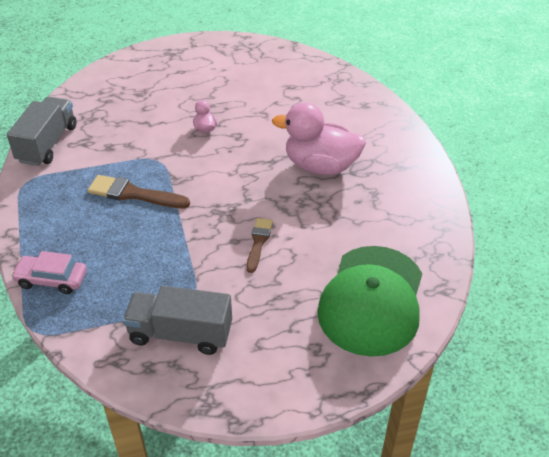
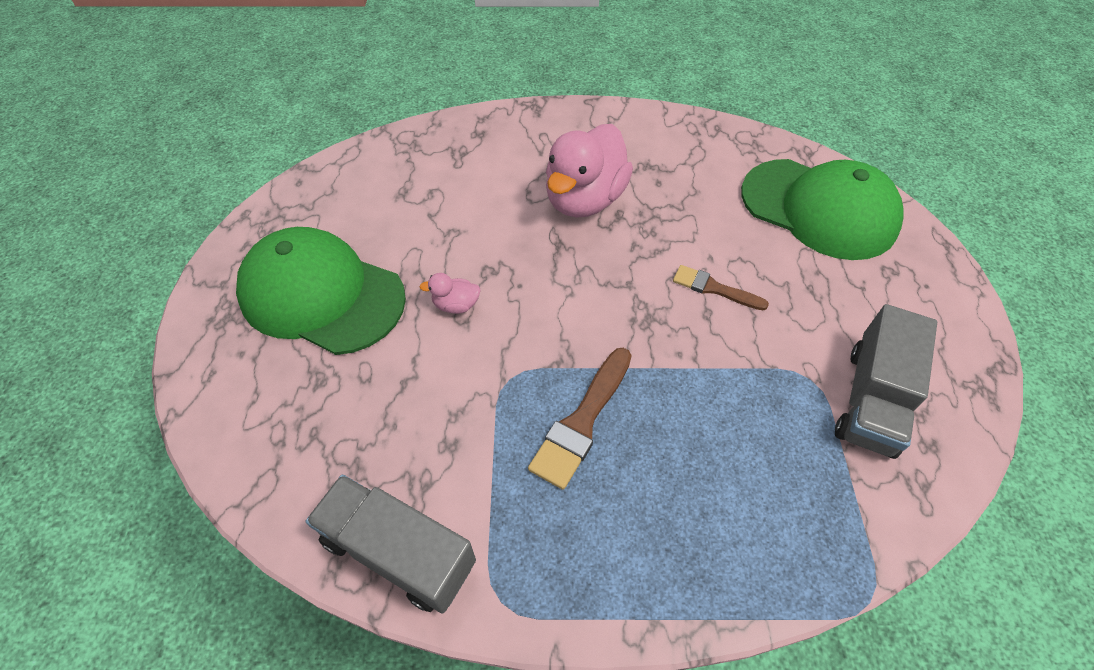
camera: 75 degrees left, 10 degrees up
(51, 279) = (760, 566): pink car -> none
(196, 79) = (322, 295): none -> green cap

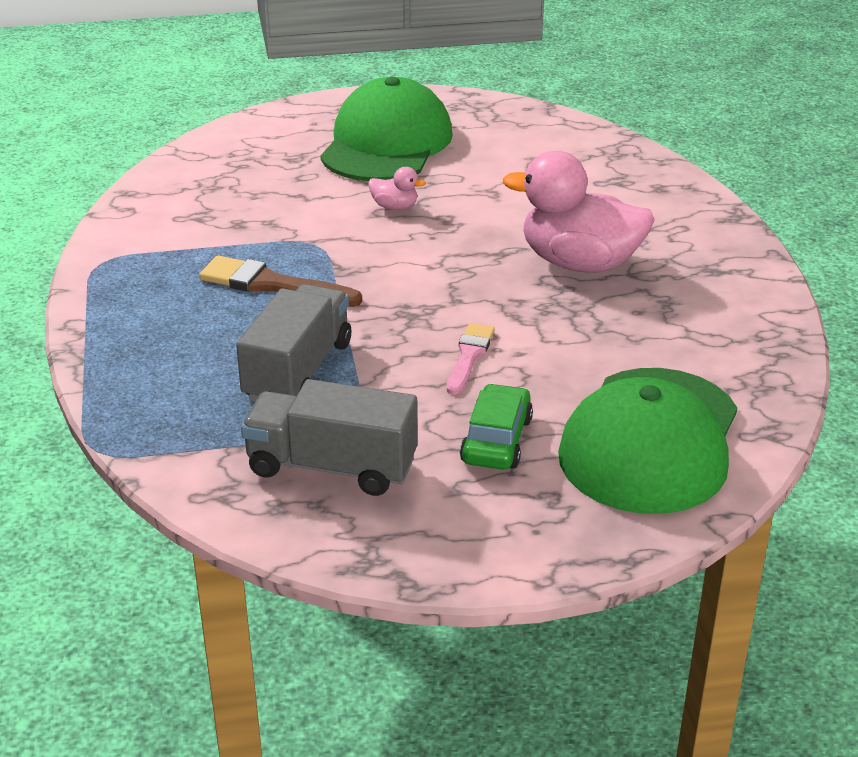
camera: 80 degrees right, 20 degrees down
(399, 552) = (141, 215): grey truck -> grey truck (298, 371)
(456, 305) = (395, 207): pink duck -> pink duck turned 120 degrees clockwise
(714, 288) = (469, 356): brown brush -> pink brush
(825, 290) = (496, 440): none -> green car

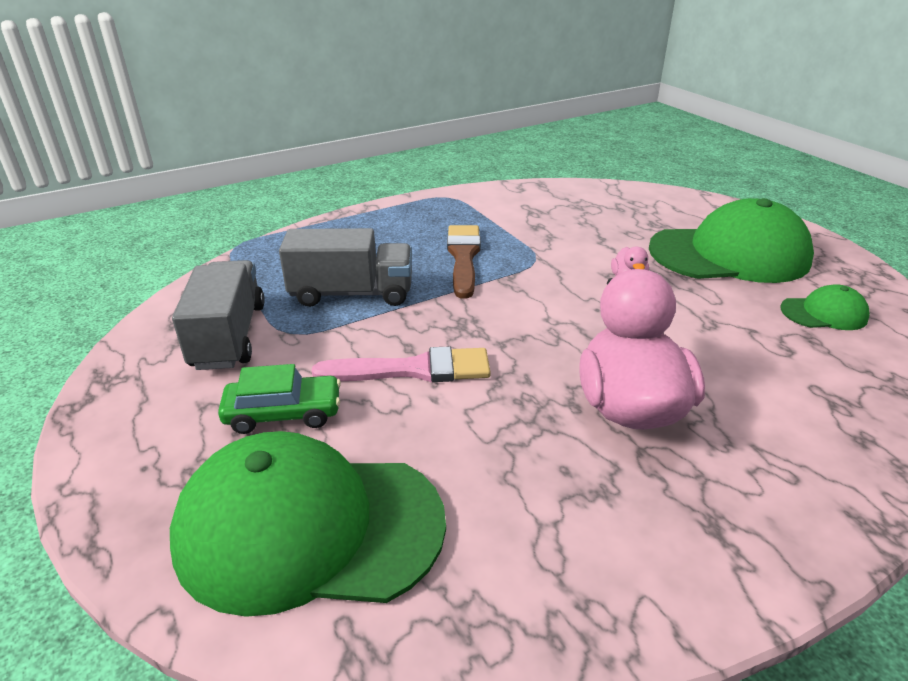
camera: 70 degrees right, 0 degrees up
(469, 356) = (413, 370): pink brush -> pink brush, size x1.55
(509, 141) = (824, 313): none -> green cap

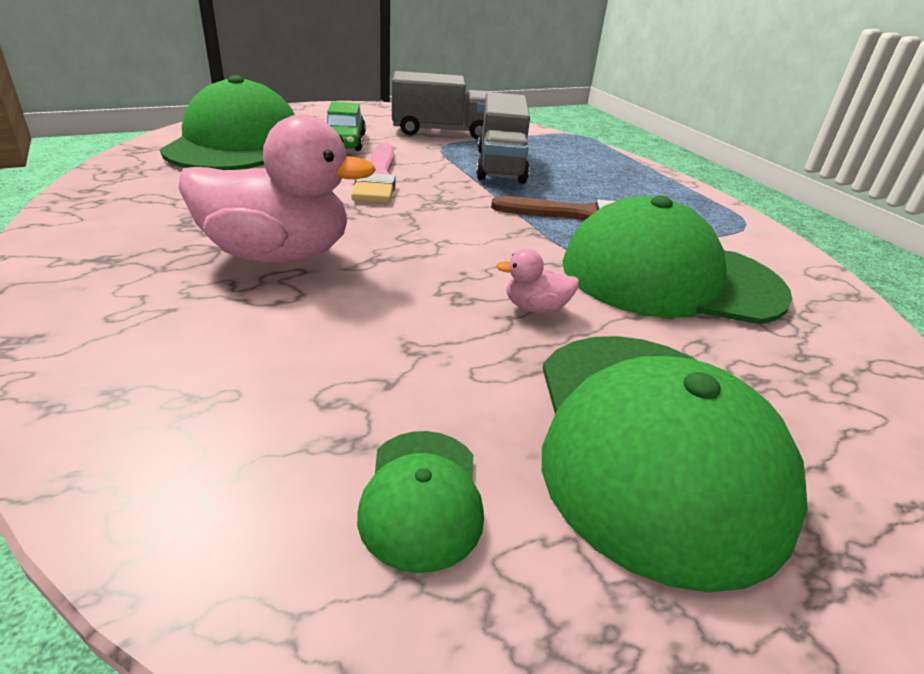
camera: 90 degrees right, 0 degrees up
(554, 233) = (669, 277): none -> green cap

